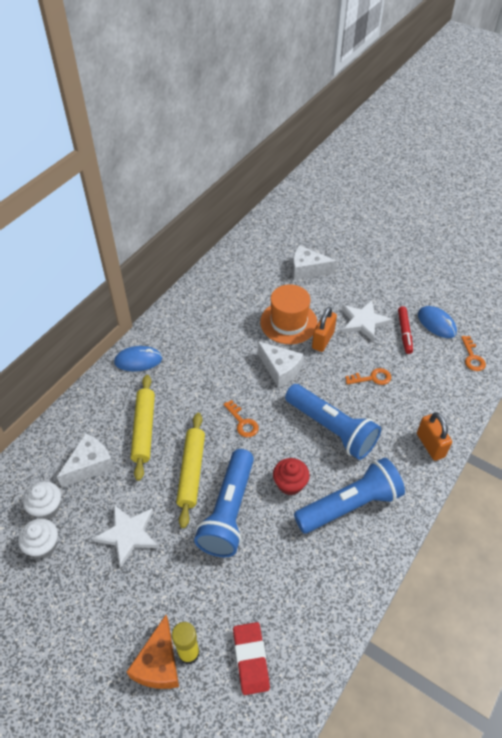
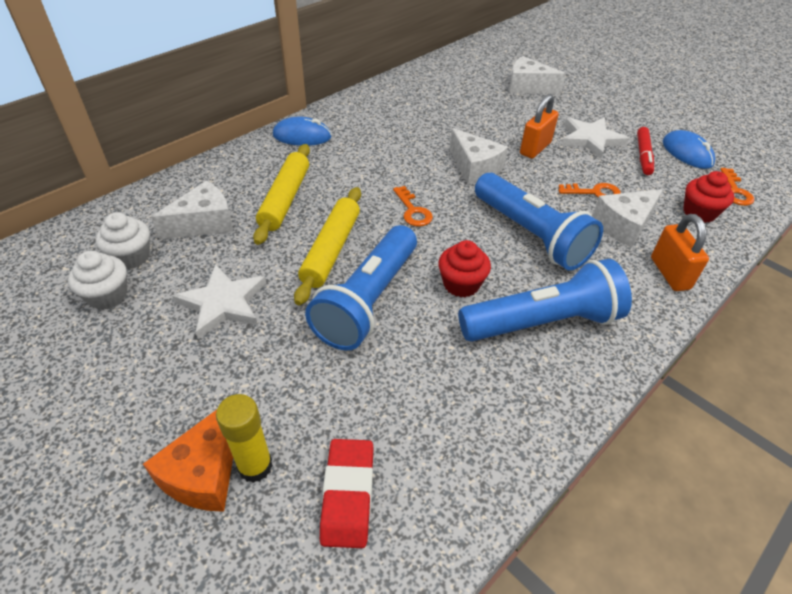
camera: 10 degrees right, 5 degrees down
(288, 322) = (495, 127): orange hat -> none
(396, 407) = (624, 225): none -> white cheese
(447, 384) = (699, 213): none -> red cupcake

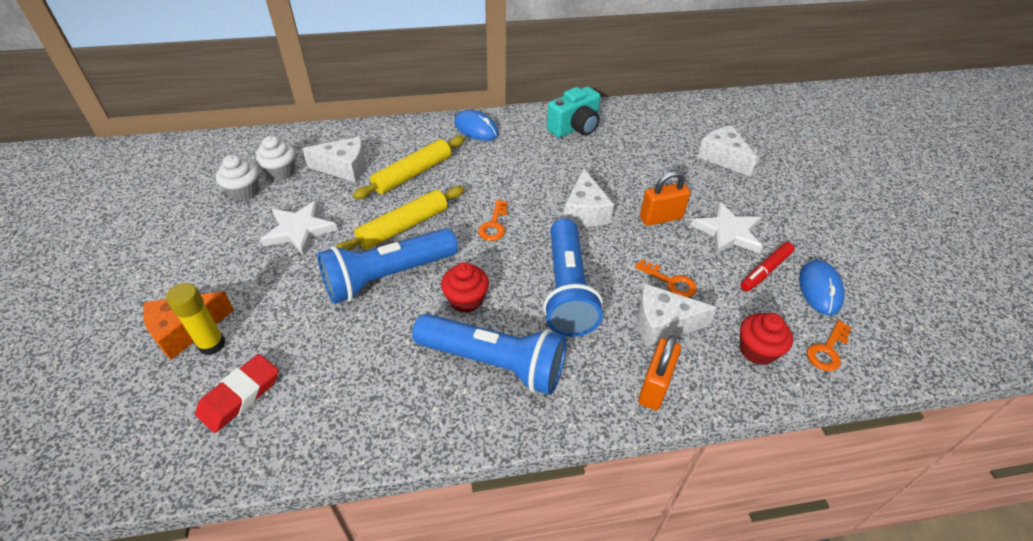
camera: 35 degrees right, 0 degrees up
(390, 104) = (575, 128): none -> turquoise camera

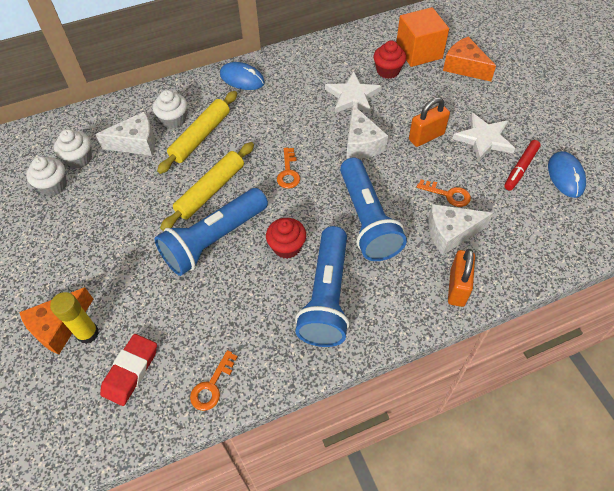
camera: 10 degrees left, 10 degrees up
(299, 230) = (120, 213): white star -> white star (352, 96)
(391, 153) = (174, 120): none -> white cupcake
(493, 363) = (327, 296): blue flashlight -> blue flashlight turned 90 degrees clockwise
(575, 128) = (330, 61): turquoise camera -> none
(675, 135) = (419, 52): none -> orange cube
(722, 158) = (464, 67): white cheese -> orange cheese
(757, 350) = (528, 239): red cupcake -> red cupcake (388, 71)
(827, 350) = (580, 227): orange key -> orange key (212, 386)

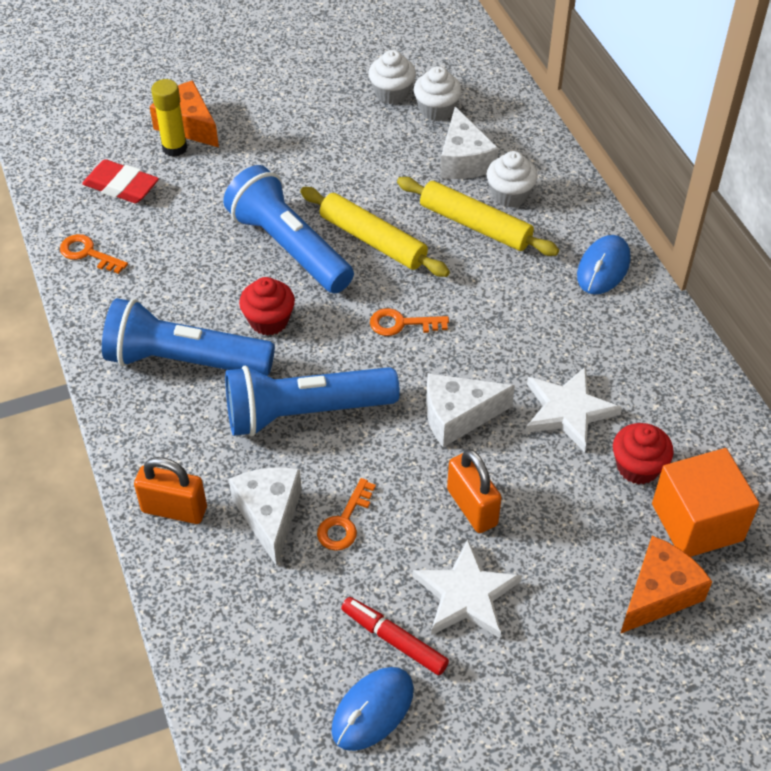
camera: 90 degrees right, 5 degrees down
(565, 176) = (372, 710): blue mouse -> blue mouse turned 45 degrees counterclockwise

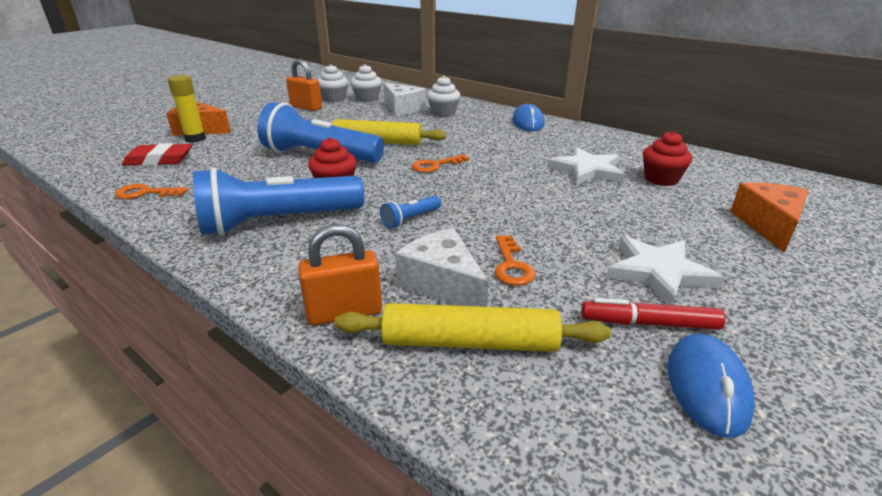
camera: 30 degrees left, 20 degrees down
(305, 412) = (410, 219): blue flashlight -> blue flashlight, size x0.42
(458, 416) = (523, 190): white cheese -> none
(472, 507) = (593, 226): orange padlock -> orange padlock (306, 107)
(475, 225) = (436, 125): yellow rolling pin -> yellow rolling pin (470, 342)
(697, 522) = (730, 189): orange cube -> none

